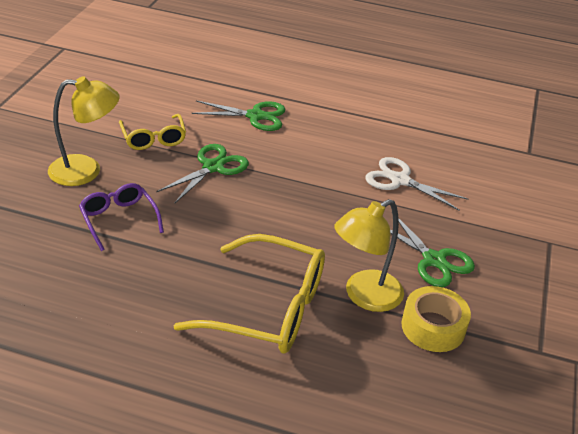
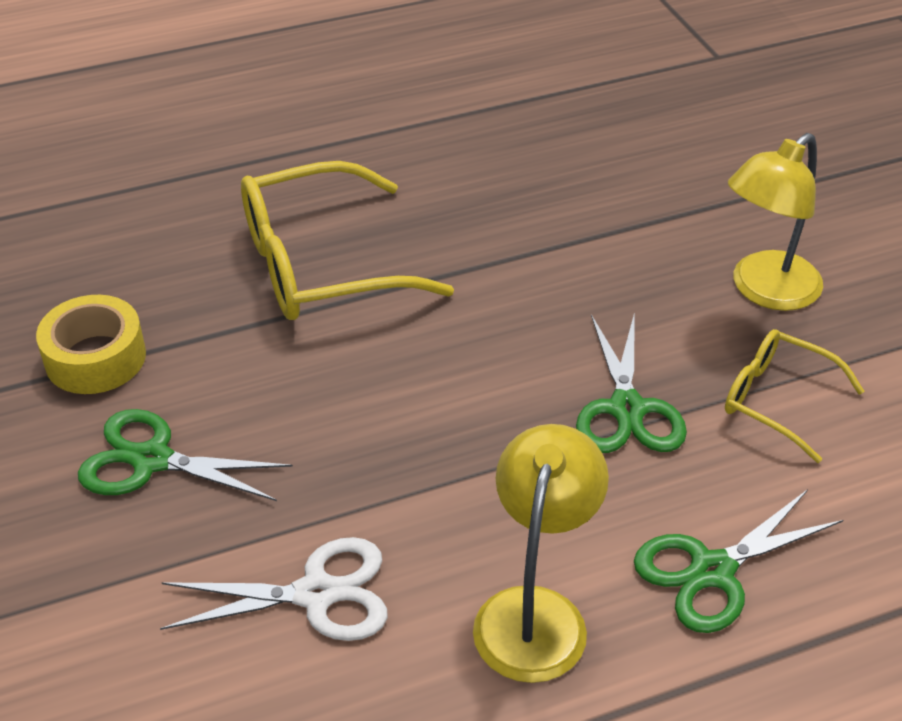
camera: 145 degrees right, 5 degrees up
(119, 220) = (621, 258): purple glasses -> none
(364, 296) = (215, 346): yellow lamp -> yellow lamp (535, 613)

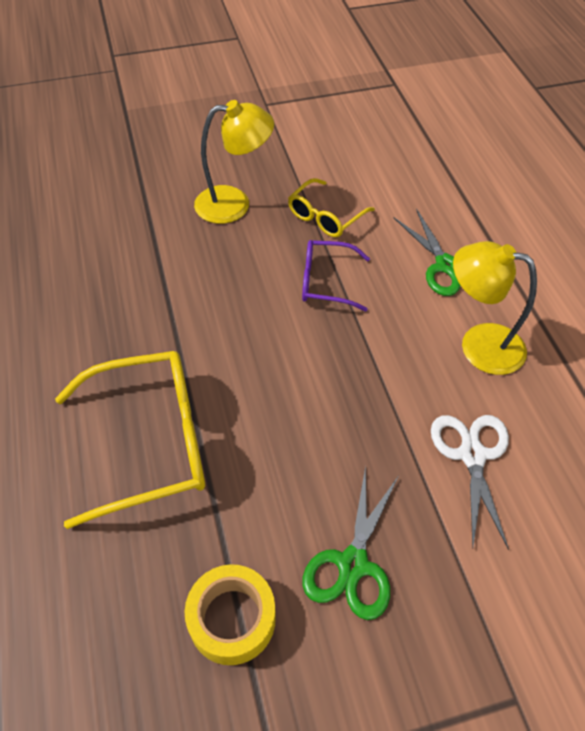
camera: 85 degrees left, 10 degrees up
(320, 265) = (151, 442): yellow glasses -> yellow glasses turned 90 degrees counterclockwise
(627, 409) = (326, 282): green scissors -> purple glasses
(765, 291) = (234, 204): yellow lamp -> yellow lamp turned 60 degrees counterclockwise

